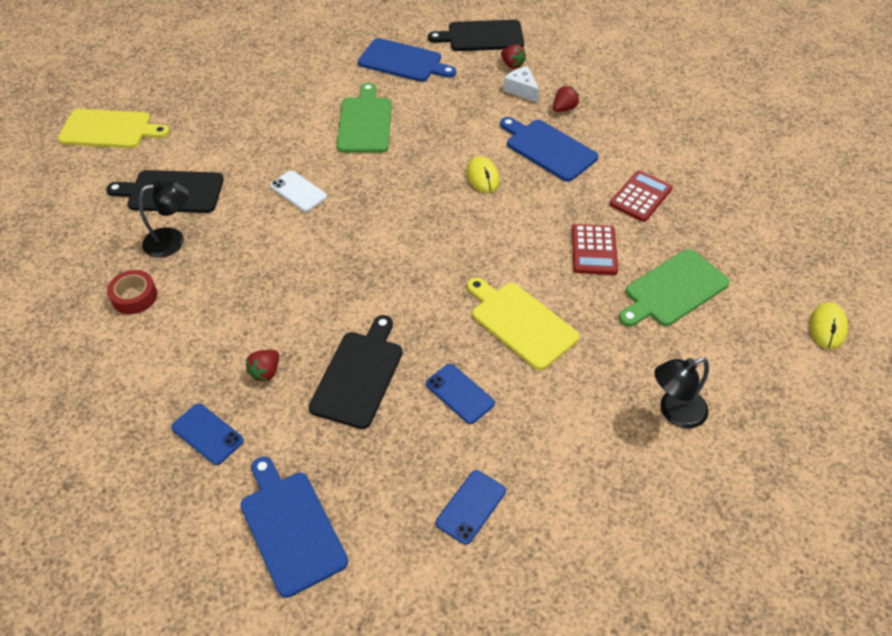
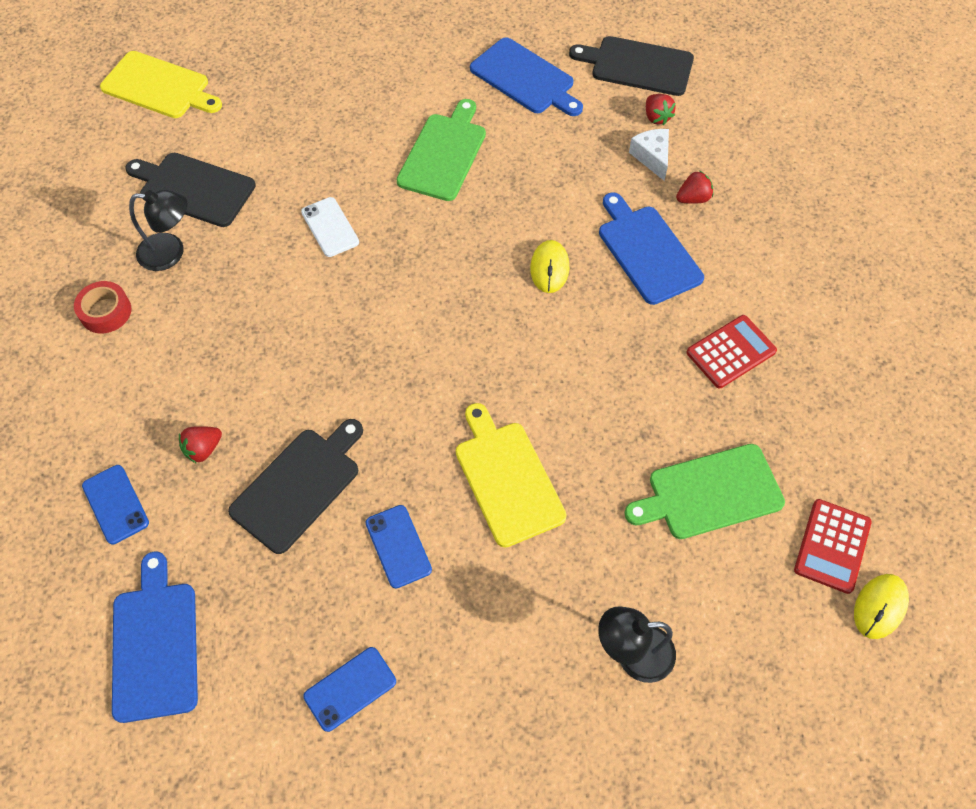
camera: 20 degrees right, 10 degrees up
(594, 250) = (638, 409): red calculator -> red calculator (832, 546)

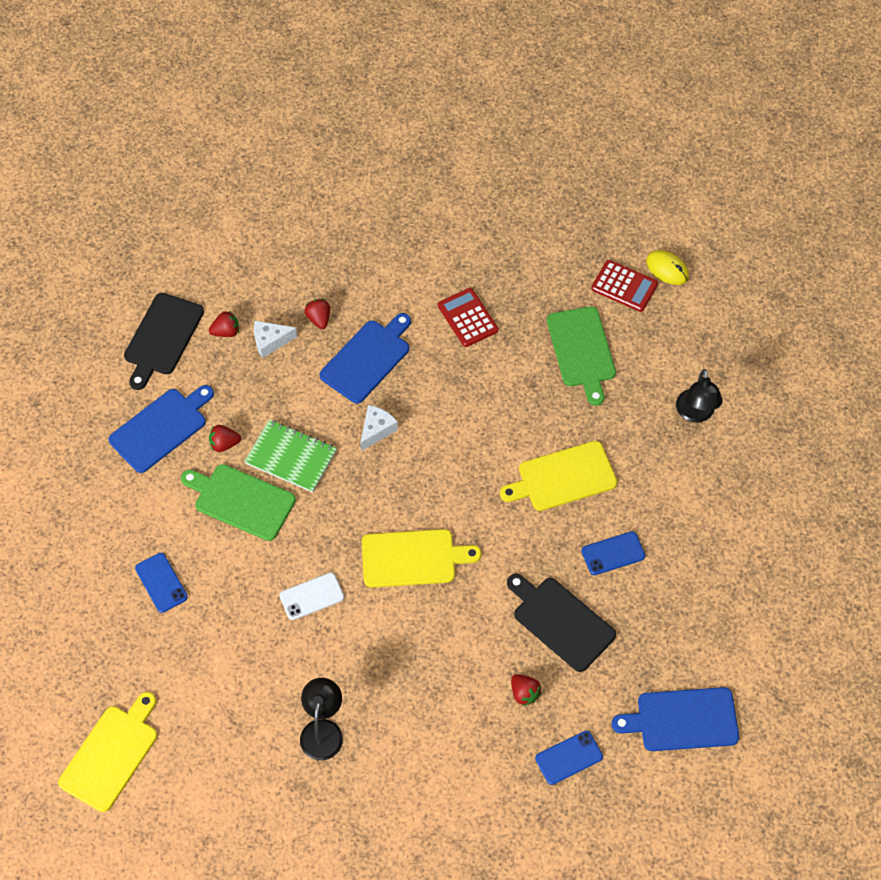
camera: 85 degrees left, 0 degrees up
(105, 312) = (382, 782): red tape -> none
(193, 188) = (250, 714): black cutting board -> none
(350, 689) = (716, 588): blue phone -> blue phone (161, 582)
(381, 319) = (413, 558): none -> yellow cutting board
(503, 191) = (291, 457): none -> green notebook
(512, 132) = (224, 444): none -> red strawberry
(549, 268) = (376, 430): yellow mouse -> white cheese
(647, 251) = (367, 359): blue cutting board -> blue cutting board turned 150 degrees clockwise

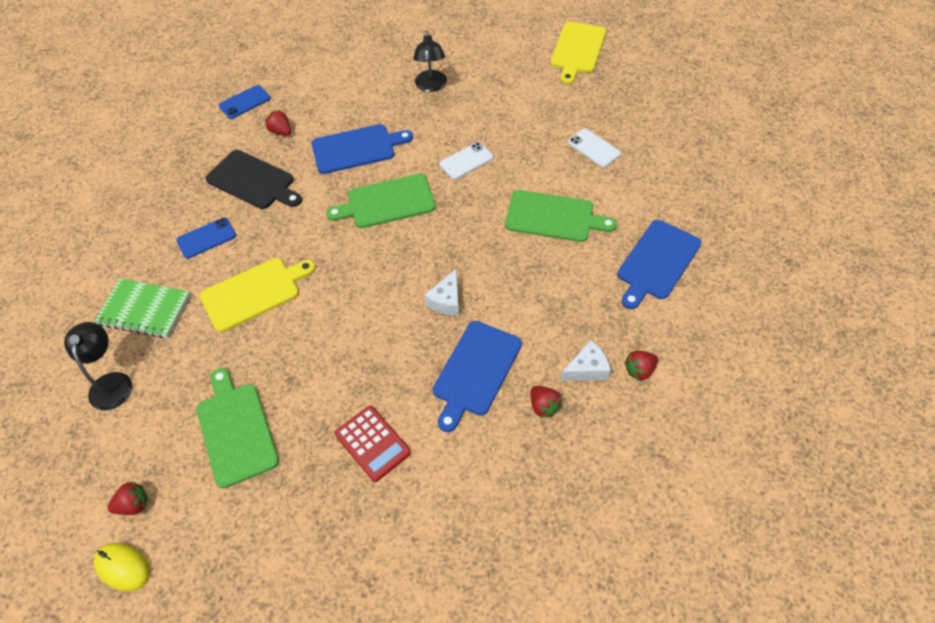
camera: 170 degrees right, 5 degrees down
(161, 582) = (593, 148): blue phone -> white phone
(162, 337) = (704, 350): black cutting board -> none
(224, 444) = (590, 260): red strawberry -> red strawberry (134, 505)
(291, 457) = (522, 261): green notebook -> green notebook (144, 310)
(413, 558) = (387, 202): yellow cutting board -> green cutting board
(624, 286) = (181, 528): red calculator -> none
(682, 719) = (155, 137): blue cutting board -> blue cutting board (357, 148)

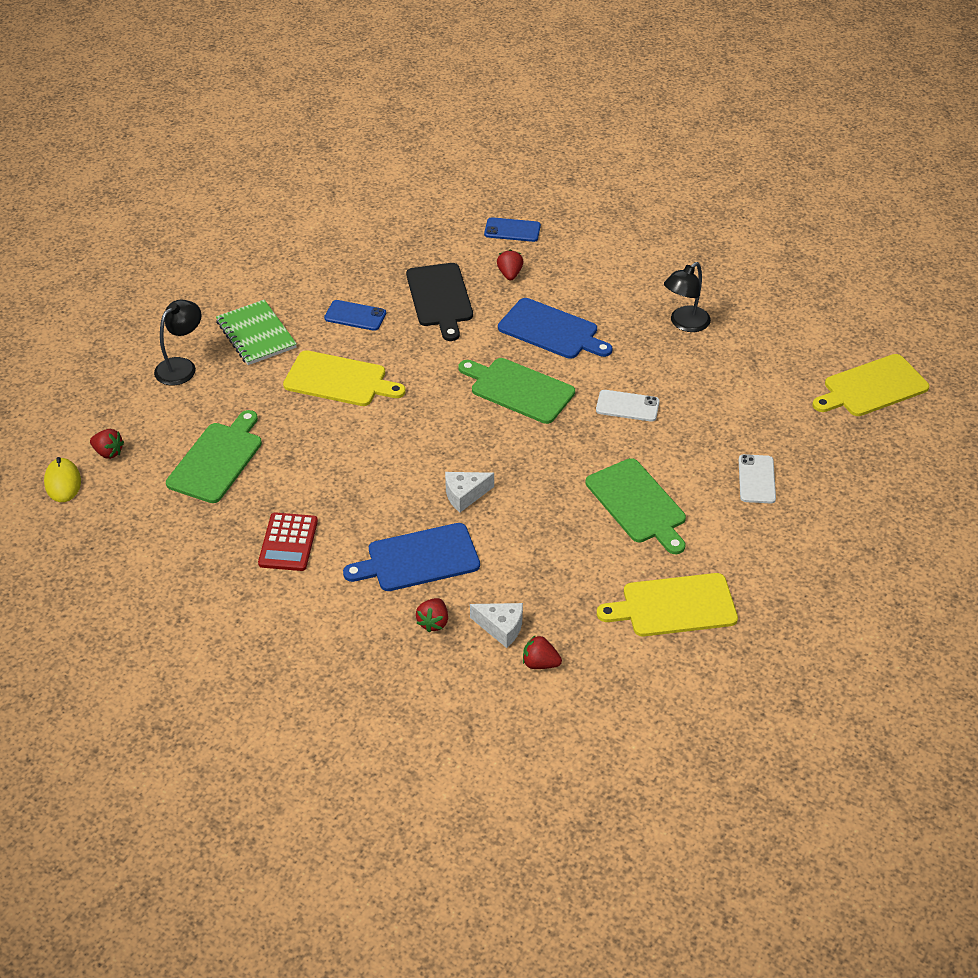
camera: 45 degrees right, 10 degrees down
(657, 262) = (674, 606): blue cutting board -> yellow cutting board

